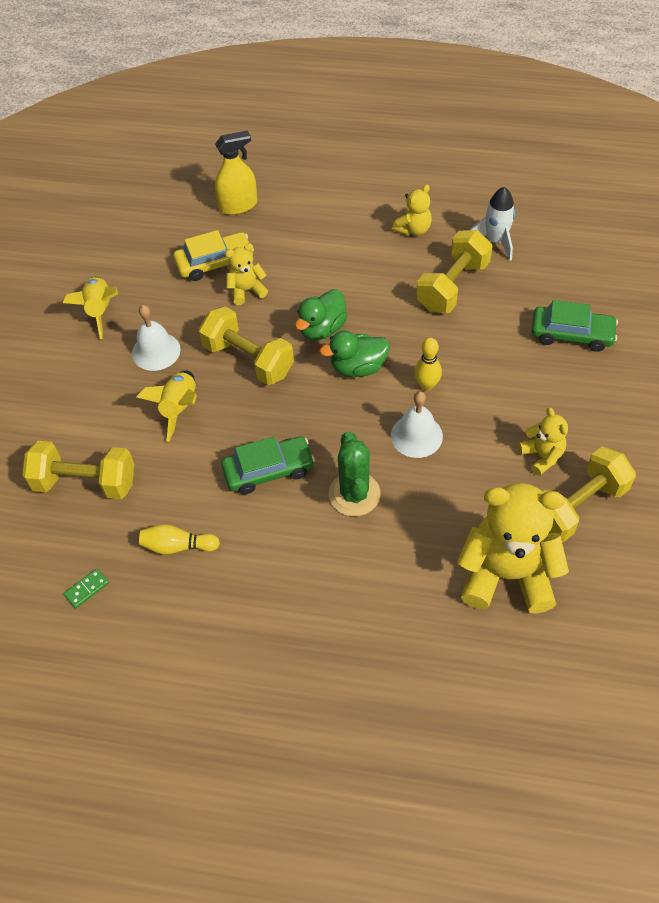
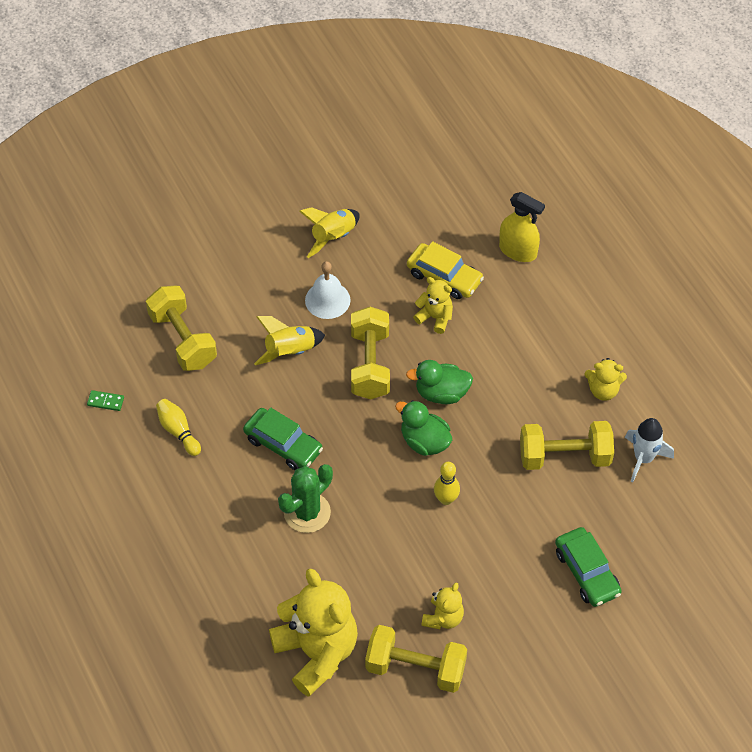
camera: 50 degrees right, 0 degrees up
(416, 435) = (392, 521): white bell -> none

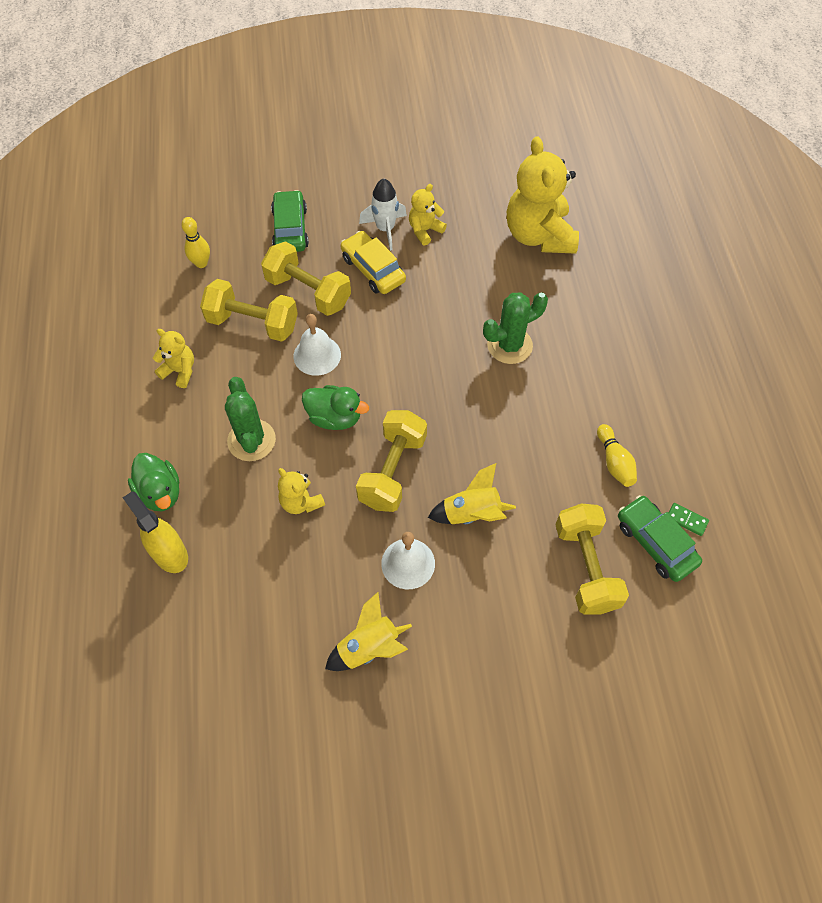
camera: 160 degrees left, 5 degrees up
(283, 444) = (511, 415): green car -> green car (655, 543)
(415, 668) = (463, 203): yellow dumbbell -> yellow dumbbell (308, 292)
(424, 441) = (373, 376): green duck -> green duck (160, 492)
(444, 277) = (267, 548): yellow car -> yellow car (373, 269)
(446, 499) = (378, 319): yellow bowling pin -> yellow bowling pin (201, 263)
(486, 444) = (317, 355): none -> white bell
(503, 352) = (251, 440): none -> green cactus
(643, 458) = (185, 300): white rocket -> white rocket (385, 229)

